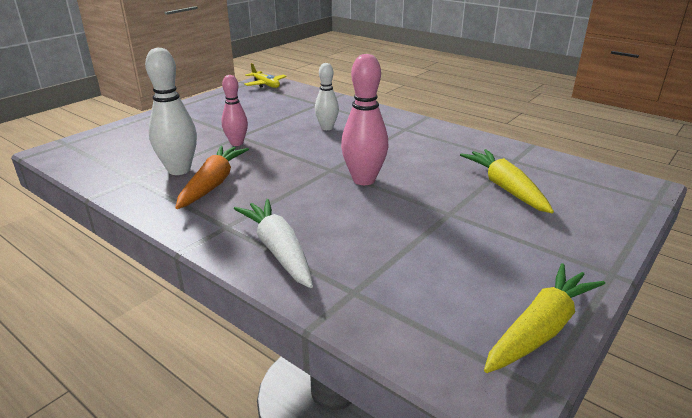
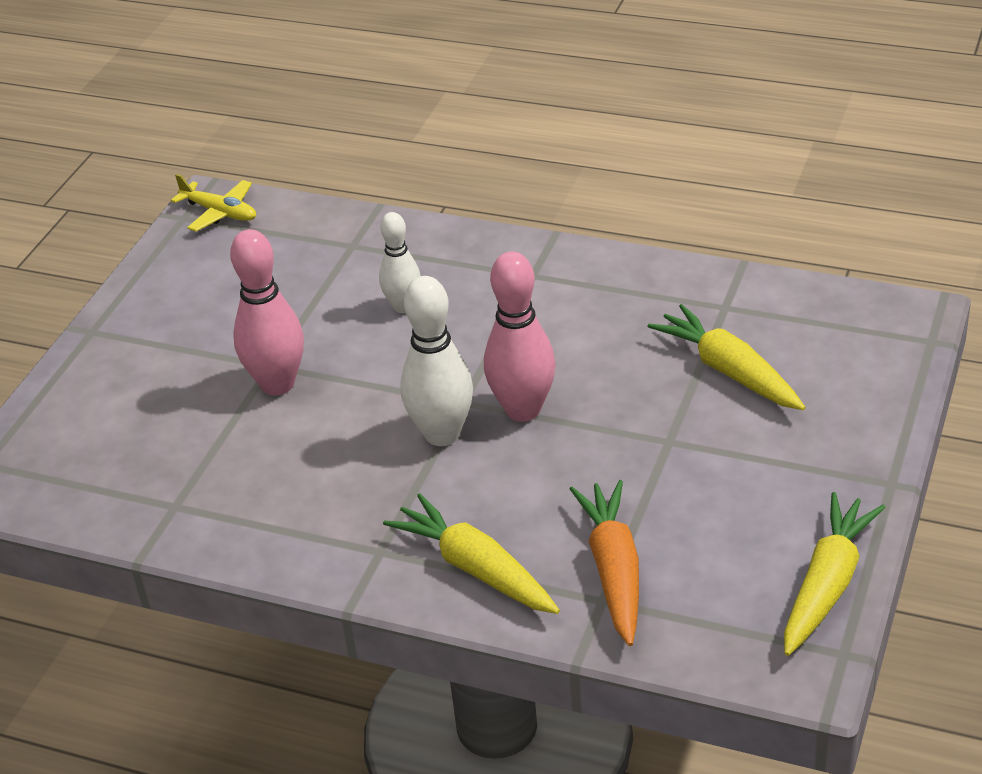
camera: 15 degrees left, 10 degrees up
(179, 170) = (229, 468): white bowling pin -> white bowling pin (442, 434)
(213, 184) = (304, 482): orange carrot -> orange carrot (614, 570)
(237, 143) = (277, 384): pink bowling pin -> pink bowling pin, size x1.58
(278, 250) = (475, 569): white carrot -> yellow carrot

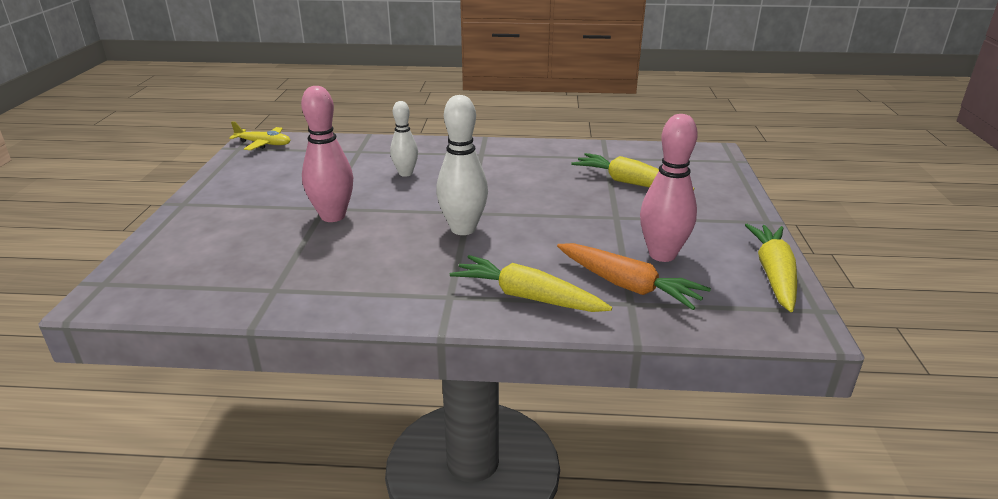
camera: 20 degrees left, 10 degrees down
(523, 410) = (511, 212): pink bowling pin -> pink bowling pin (662, 255)
(614, 570) = (627, 285): orange carrot -> orange carrot turned 150 degrees clockwise

